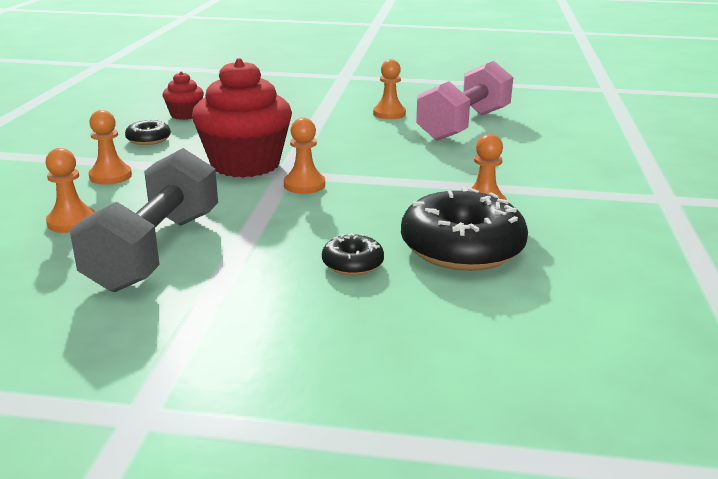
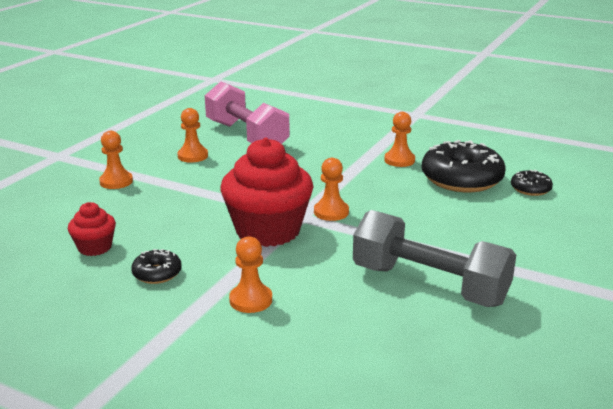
camera: 70 degrees left, 0 degrees up
(71, 222) = (355, 324): orange pawn -> orange pawn (116, 181)
(352, 264) = (473, 215): black donut -> black donut (530, 189)

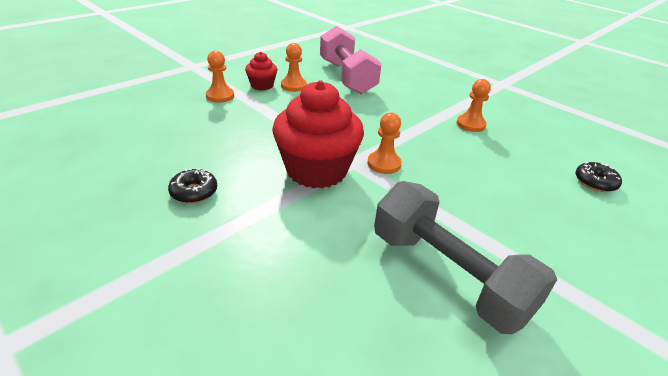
camera: 15 degrees right, 10 degrees up
(95, 247) = (162, 153): red cupcake -> red cupcake (262, 85)
(251, 300) = (258, 245): orange pawn -> none
(461, 179) = (525, 156): black donut -> none

